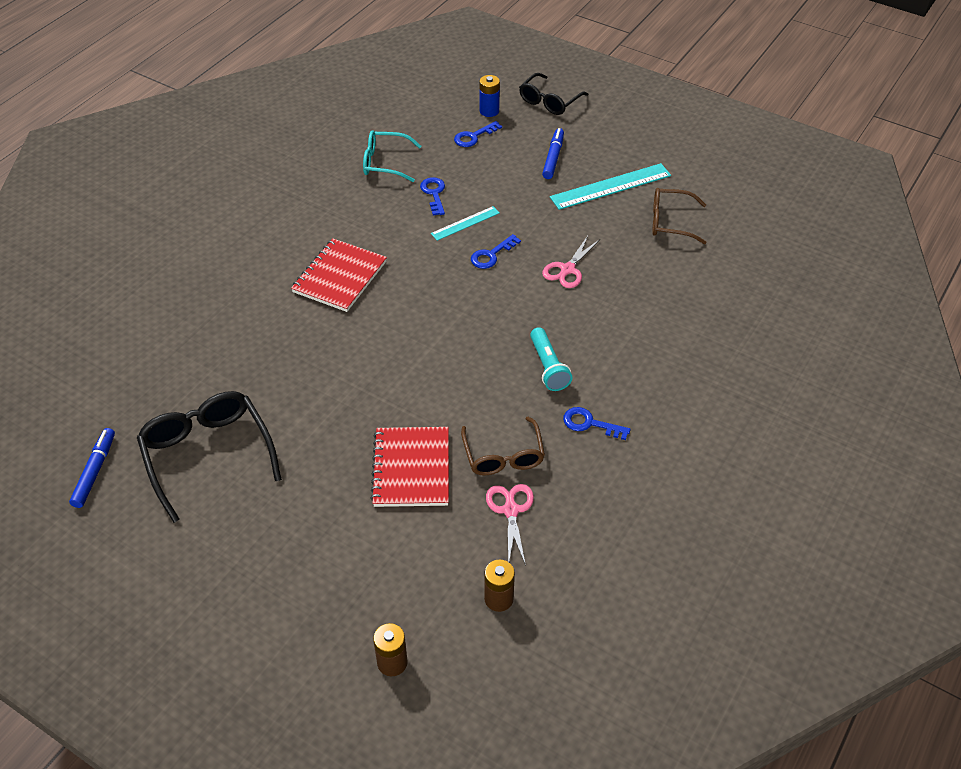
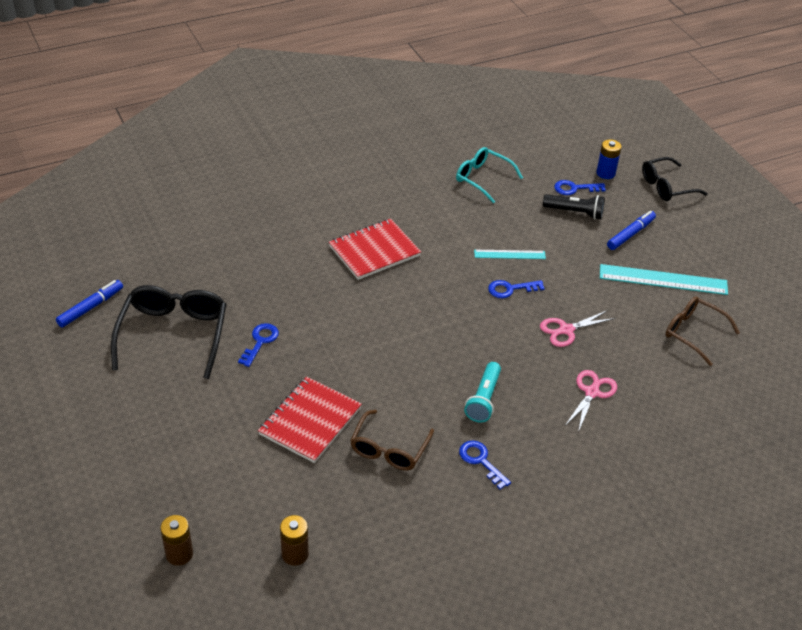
camera: 30 degrees right, 5 degrees down
(434, 194) = (503, 220): blue key -> blue key (260, 342)
(491, 159) = (575, 212): none -> black flashlight
(510, 510) = (360, 493): pink scissors -> pink scissors (592, 392)

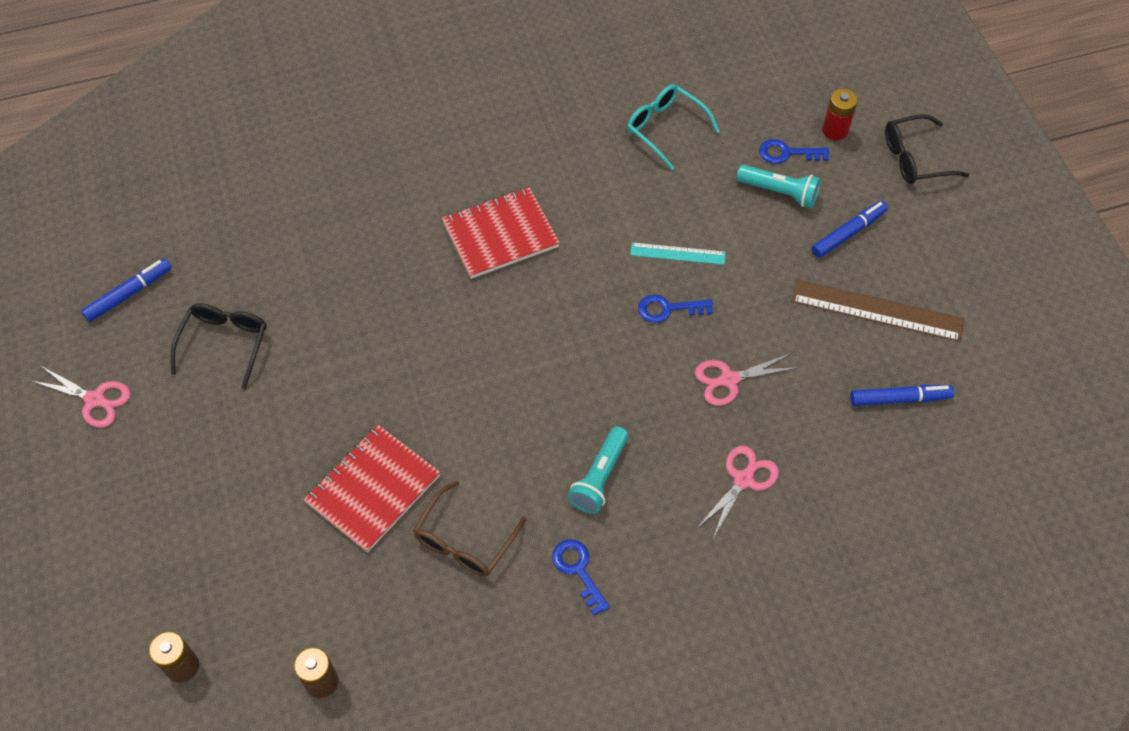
camera: 10 degrees right, 15 degrees up
(75, 379) = (95, 399): none -> pink scissors
(173, 335) = (224, 344): black glasses -> black glasses, size x0.64
(260, 342) = (330, 364): blue key -> none
(575, 212) = (779, 192): black flashlight -> turquoise flashlight
(605, 173) = (835, 130): blue battery -> red battery
(663, 280) = (877, 310): turquoise ruler -> brown ruler
(693, 333) = (899, 399): brown glasses -> blue marker

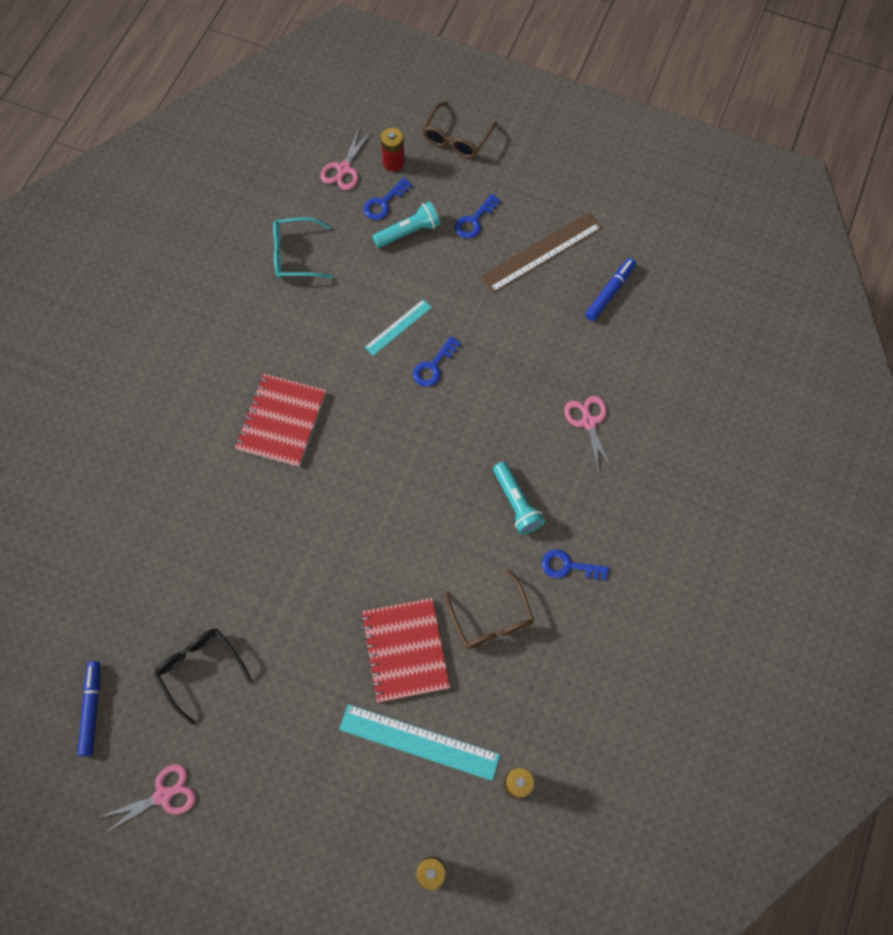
camera: 50 degrees left, 10 degrees up
(296, 565) = (419, 741): none -> turquoise ruler
(729, 380) = (515, 373): pink scissors -> pink scissors (344, 169)
(848, 233) = (474, 220): blue marker -> blue key
(915, 158) = (456, 138): black glasses -> brown glasses

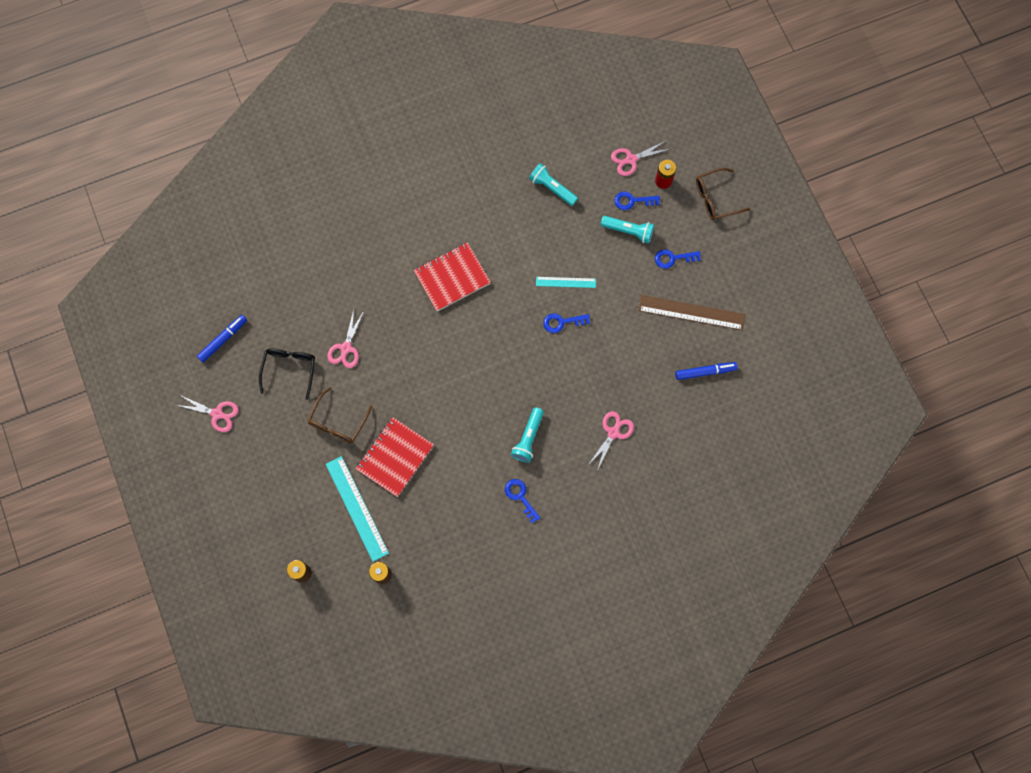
camera: 45 degrees right, 5 degrees up
(240, 590) = (346, 348): none -> pink scissors
(295, 255) = (552, 188): turquoise glasses -> turquoise flashlight
(491, 619) = (453, 484): brown glasses -> brown glasses (338, 422)

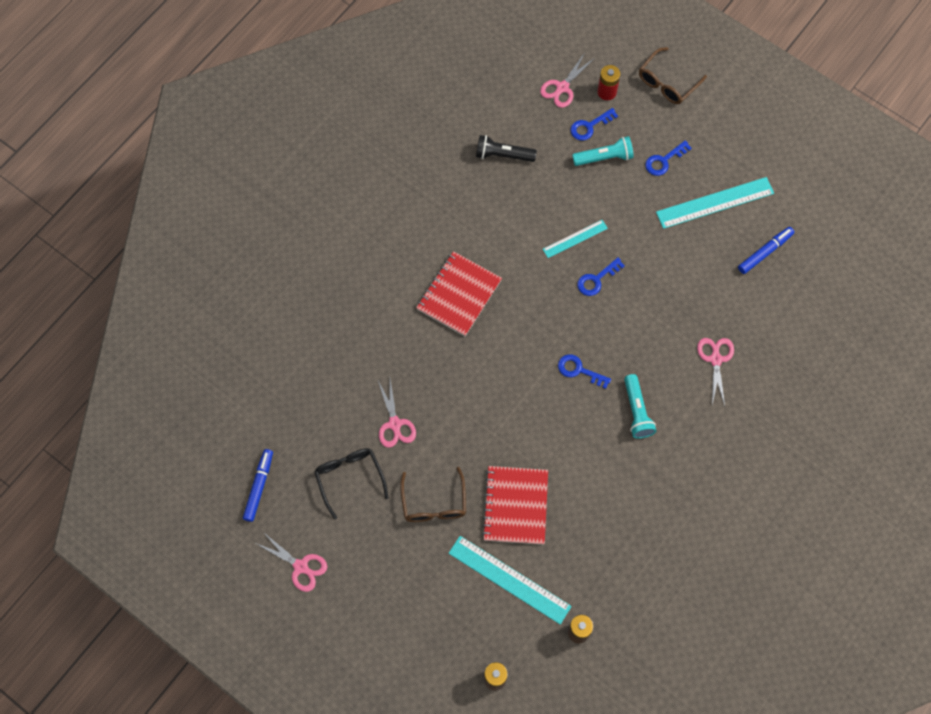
camera: 30 degrees left, 5 degrees down
(217, 414) = (300, 566): pink scissors -> pink scissors turned 45 degrees clockwise
(520, 497) = (666, 473): blue key -> blue key (579, 370)
(552, 188) = (503, 155): turquoise flashlight -> black flashlight
(691, 312) = (715, 203): brown ruler -> turquoise ruler

